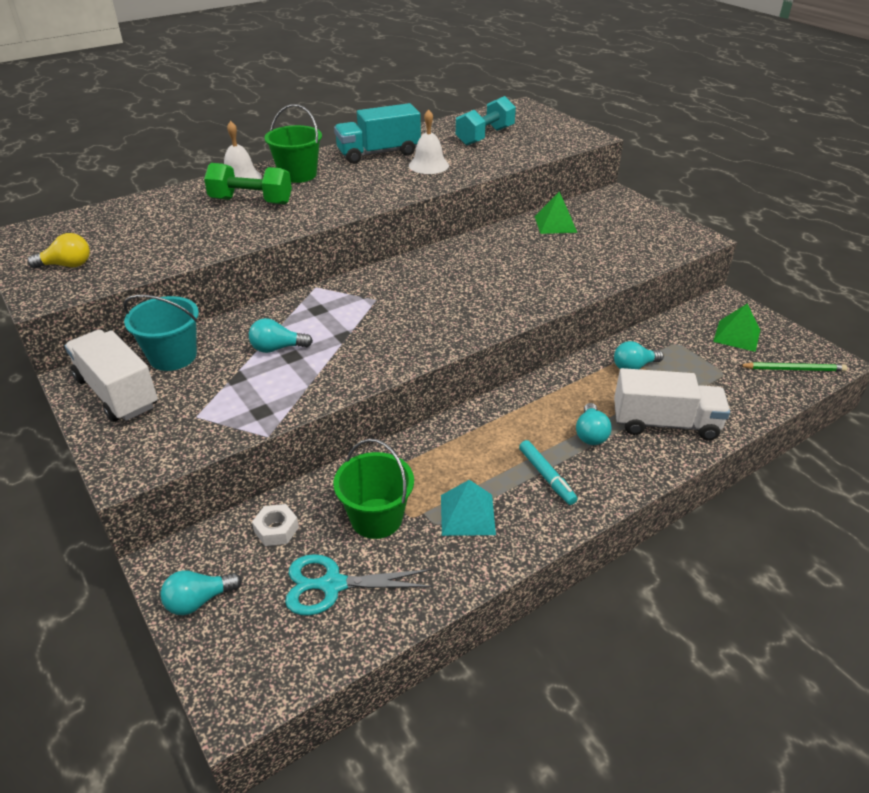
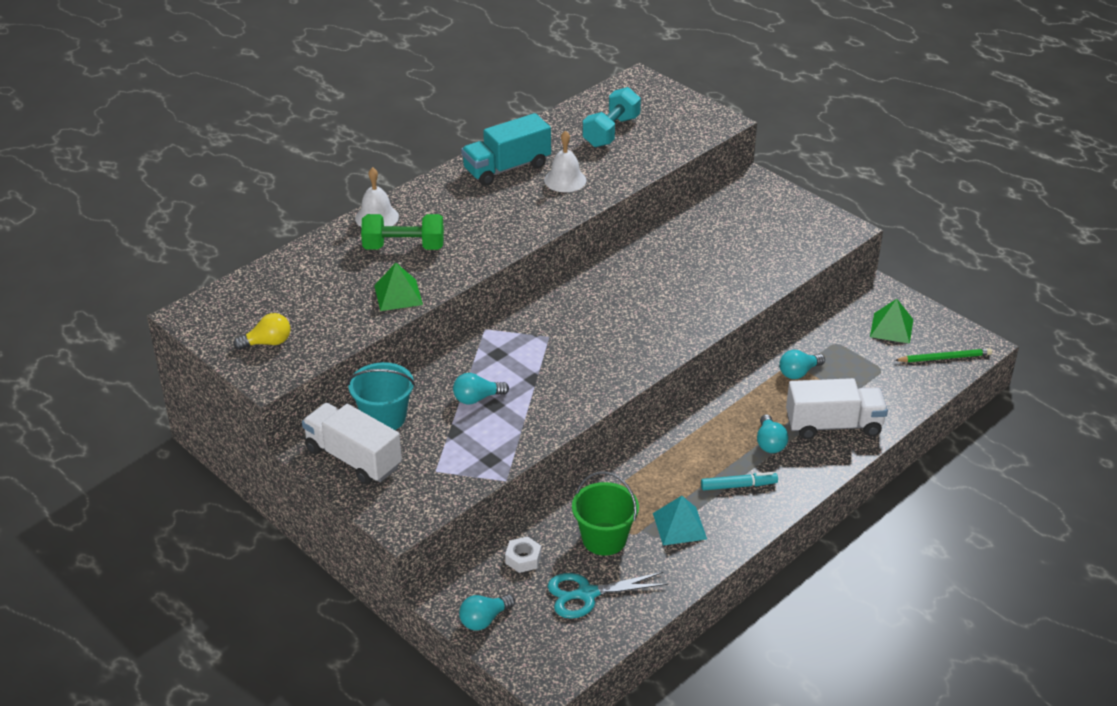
camera: 10 degrees left, 0 degrees up
(298, 175) = (434, 207): green bucket -> none
(546, 476) = (738, 486): turquoise marker -> turquoise marker turned 60 degrees counterclockwise
(555, 224) = (700, 227): green pyramid -> green pyramid (398, 295)

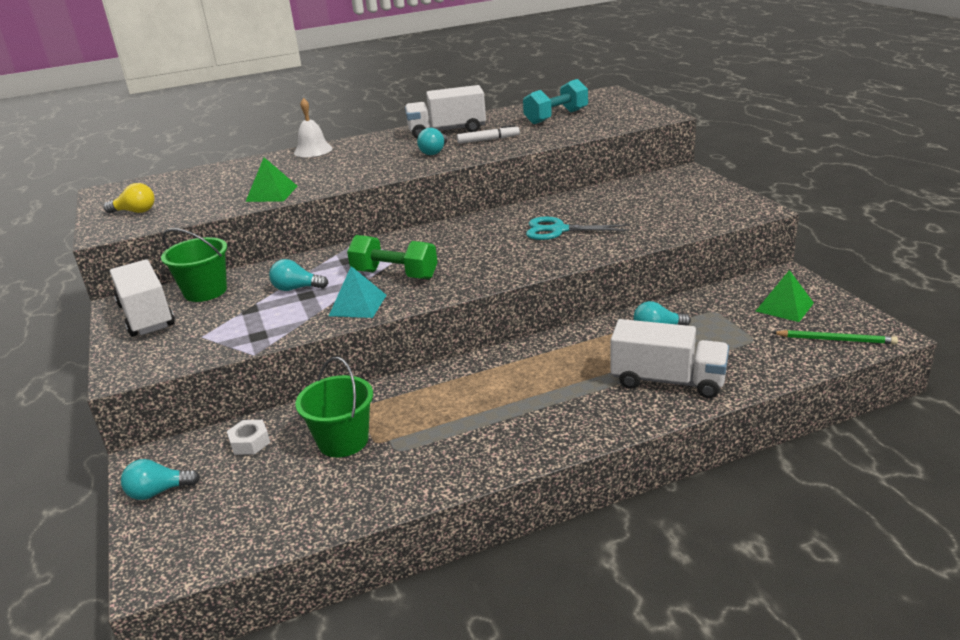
camera: 25 degrees right, 10 degrees down
(384, 418) = (205, 291): turquoise bucket -> green bucket
(404, 247) = (312, 167): green dumbbell -> green dumbbell (395, 275)
(506, 168) = (447, 131): turquoise truck -> white truck
(565, 180) = (488, 140): white bell -> white marker
(587, 594) = (279, 490): turquoise scissors -> turquoise scissors (558, 230)
(679, 526) = (430, 444): turquoise pyramid -> turquoise pyramid (357, 305)
(738, 486) = (522, 418): turquoise marker -> none
(770, 443) = (584, 385): turquoise light bulb -> turquoise light bulb (434, 152)

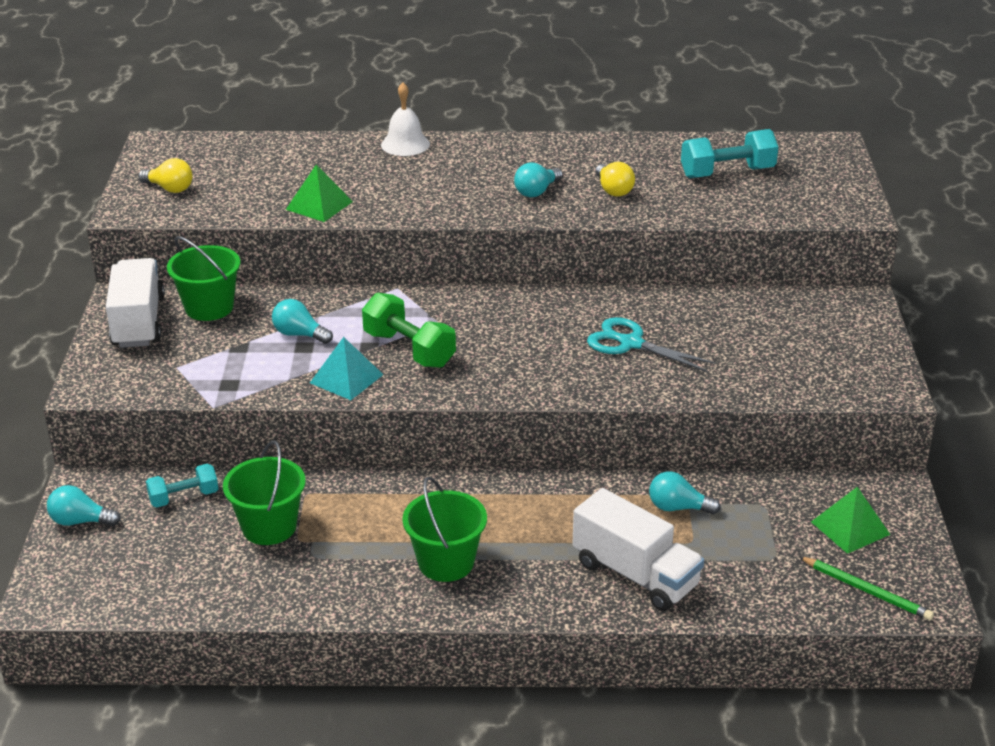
camera: 20 degrees right, 5 degrees up
(250, 442) = (184, 497): white nut -> turquoise dumbbell
(447, 131) = (578, 158): white truck -> none
(488, 140) = (613, 190): white marker -> yellow light bulb
(514, 419) = (446, 562): none -> green bucket

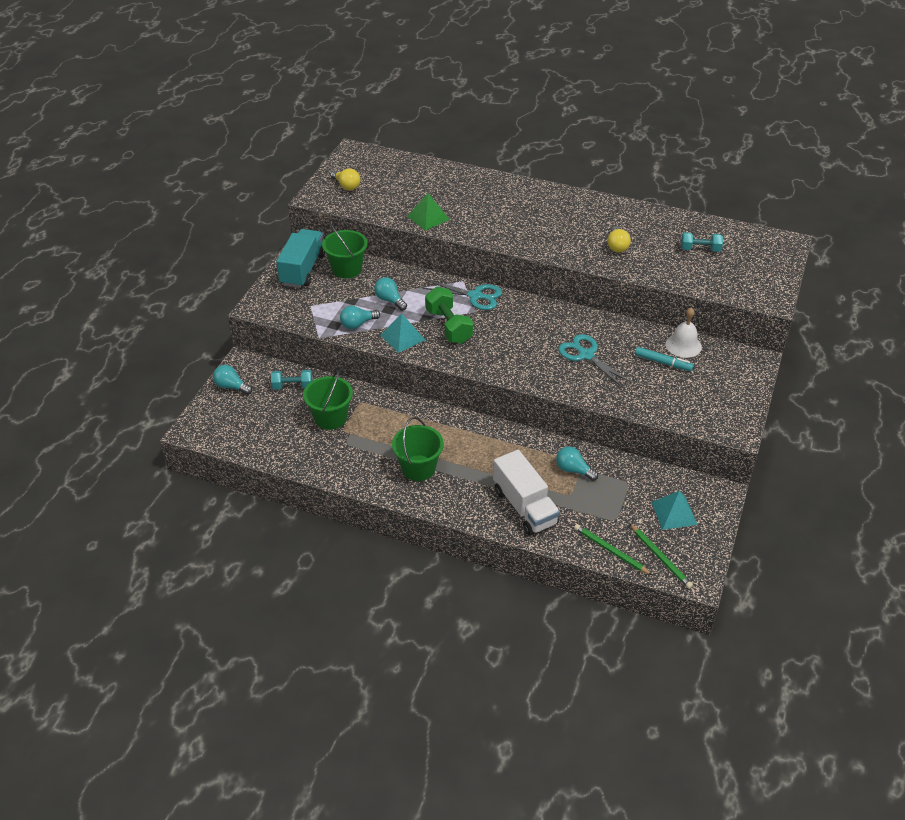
camera: 20 degrees right, 10 degrees up
(138, 322) = (303, 269): white truck -> turquoise truck
(405, 144) = (503, 183): white bell -> white bell (683, 345)
(427, 303) = (475, 296): none -> turquoise scissors
(537, 191) = (567, 237): turquoise light bulb -> turquoise light bulb (357, 324)
(727, 173) = (700, 249): turquoise dumbbell -> turquoise dumbbell, size x0.64
(742, 330) = (663, 362): none -> turquoise marker
(792, 600) = (610, 551): none -> green pencil
(850, 528) = (674, 513): green pyramid -> turquoise pyramid

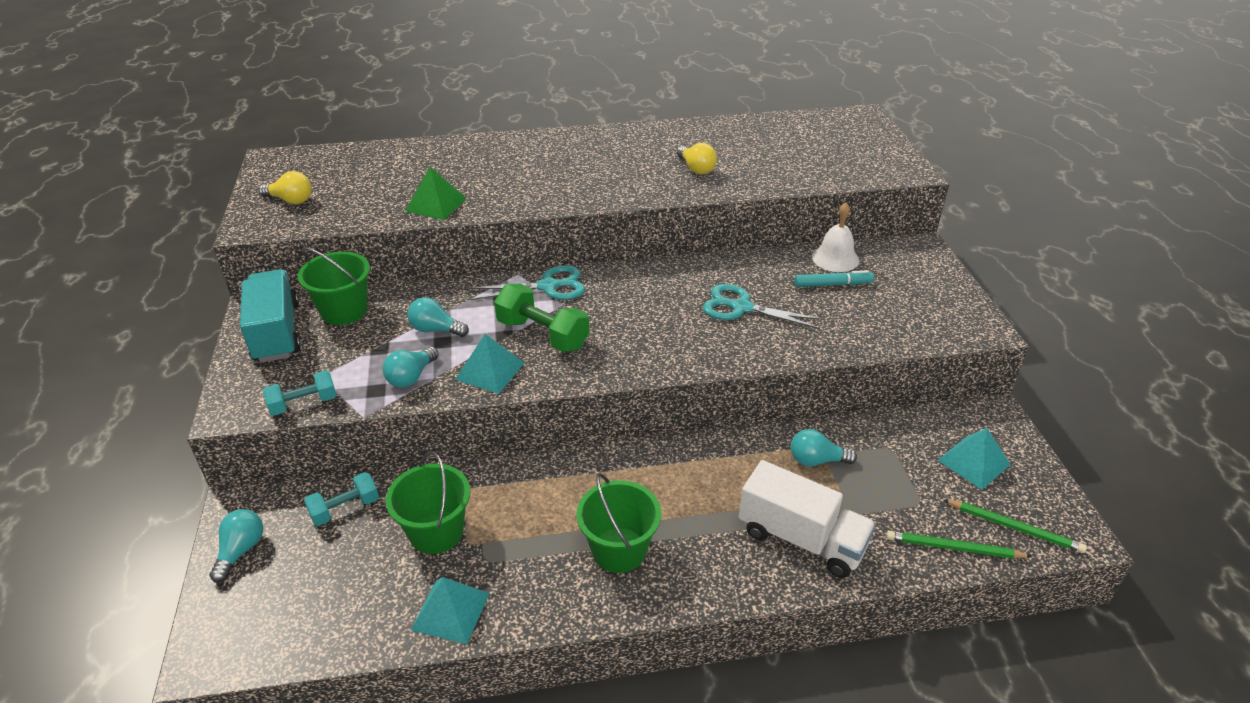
camera: 30 degrees left, 5 degrees down
(231, 386) = (241, 550): turquoise light bulb -> turquoise light bulb turned 105 degrees clockwise
(312, 459) = (450, 611): none -> turquoise pyramid
(700, 249) = (786, 146): turquoise dumbbell -> turquoise dumbbell (303, 403)

